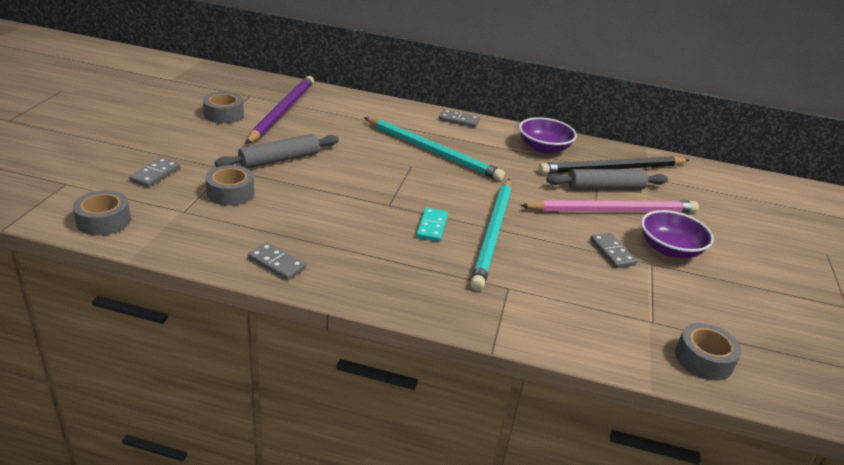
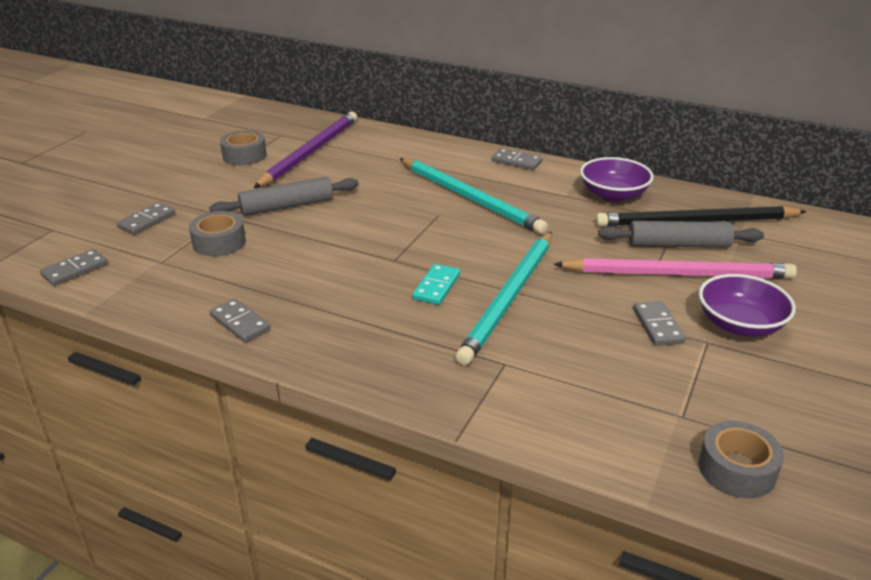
camera: 15 degrees right, 0 degrees up
(103, 221) = (75, 270): grey tape -> grey domino

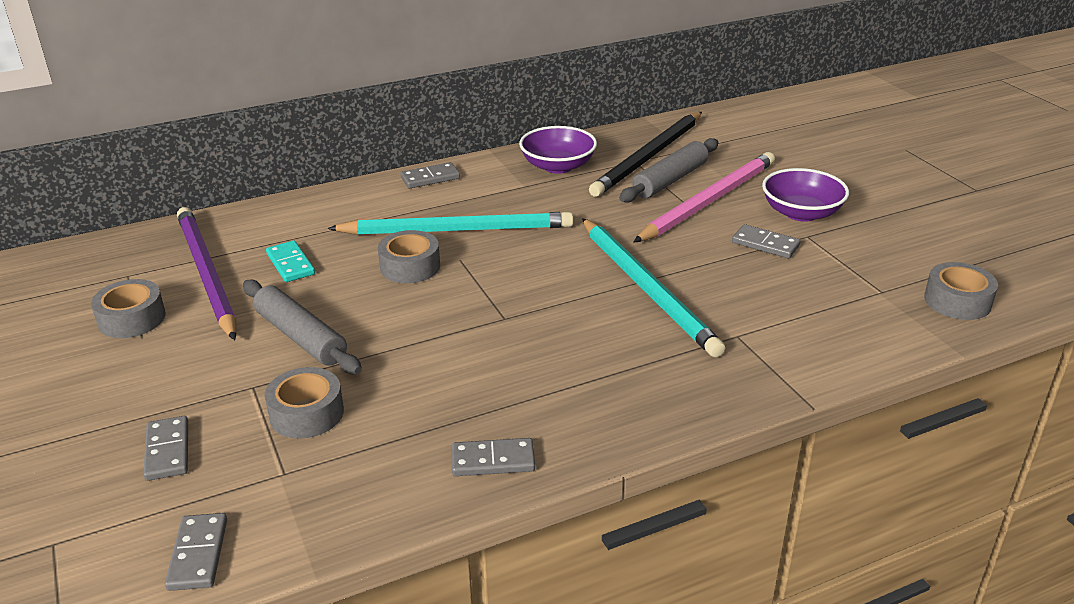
camera: 50 degrees left, 0 degrees up
(287, 206) = (301, 337): grey rolling pin -> grey rolling pin turned 60 degrees counterclockwise
(404, 203) = (410, 266): none -> grey tape
(436, 287) = (582, 316): turquoise domino -> turquoise domino (291, 264)

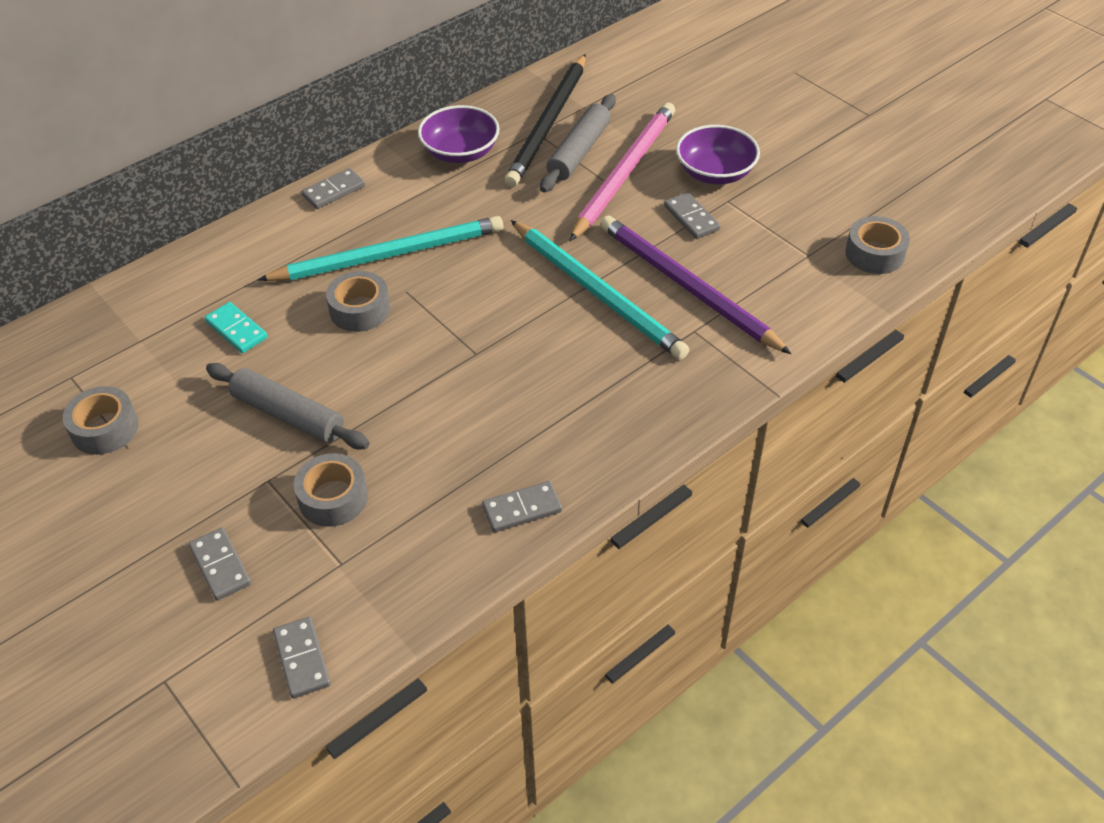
camera: 15 degrees left, 15 degrees up
(206, 274) = (154, 359): purple pencil -> purple pencil (687, 287)
(765, 244) = (691, 218): grey domino -> grey domino turned 45 degrees clockwise

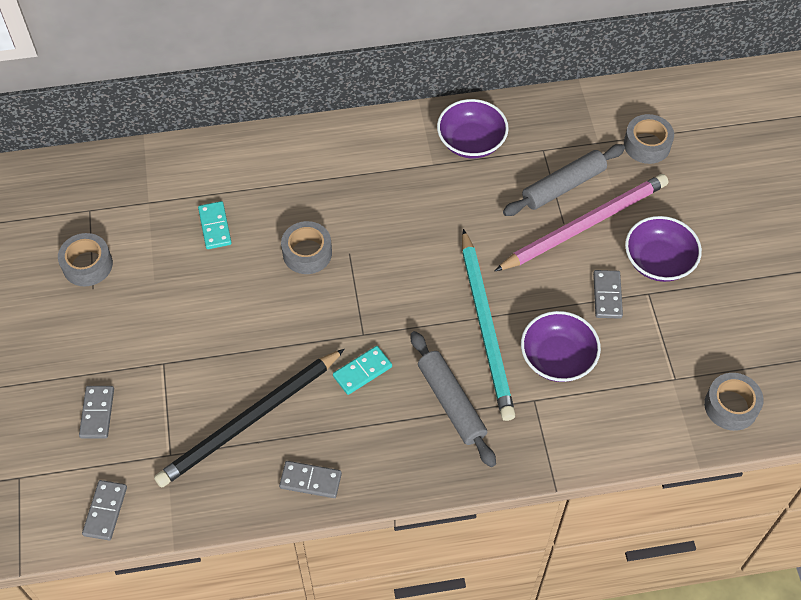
camera: 30 degrees right, 10 degrees up
(288, 415) = (206, 317): grey rolling pin -> grey rolling pin (451, 402)
(333, 498) = (195, 401): grey tape -> grey tape (647, 145)
(334, 191) = (354, 134): grey domino -> none
(389, 255) = (357, 214): turquoise pencil -> none
(500, 385) = (362, 371): none -> turquoise domino
(548, 124) = (558, 146): black pencil -> black pencil (249, 420)
(687, 287) = (557, 358): purple pencil -> purple bowl

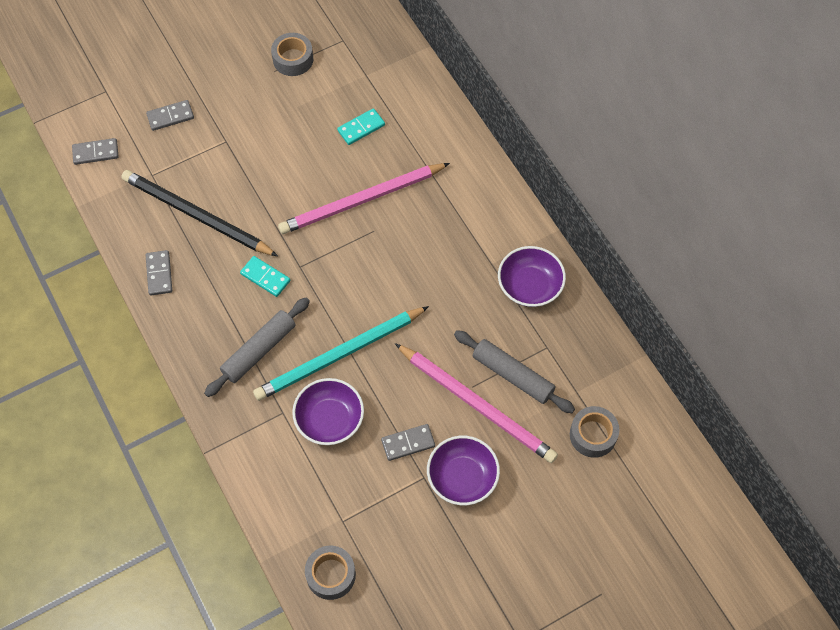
camera: 70 degrees right, 5 degrees up
(307, 253) = (361, 200): grey tape -> pink pencil

